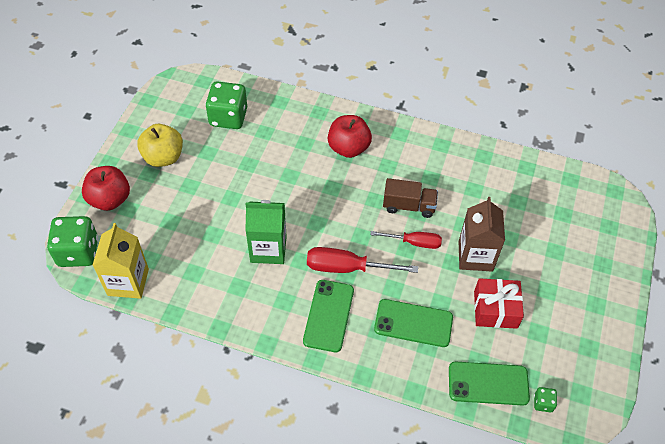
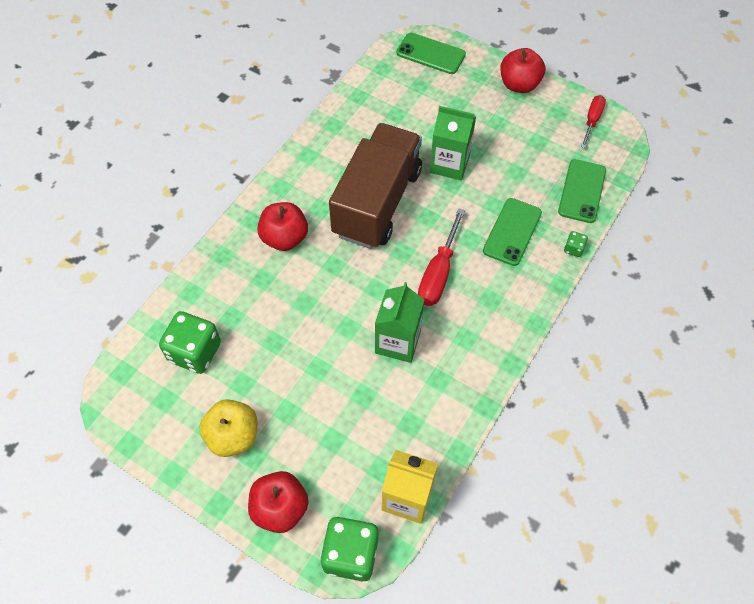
camera: 75 degrees left, 5 degrees up
(328, 315) = (490, 301): green phone -> green phone (431, 54)
(408, 206) = (377, 202): brown truck -> brown truck, size x2.20
(414, 242) = (422, 209): red screwdriver -> red screwdriver (592, 121)
(475, 256) = (449, 164): brown carton -> green carton
(495, 309) = (509, 165): red gift -> none
(543, 403) = (605, 158): green dice -> green dice (573, 249)
(608, 303) = (519, 84): none -> red apple

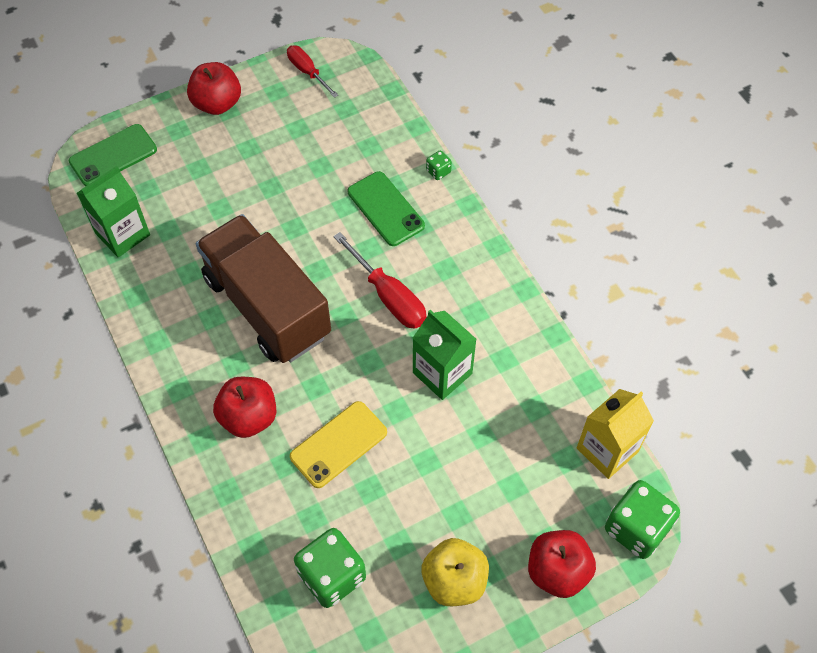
camera: 60 degrees left, 0 degrees up
(297, 304) = (338, 444): none -> yellow phone
(449, 164) = (268, 217): green carton -> green carton (122, 234)
(582, 191) = (381, 127): green phone -> none

